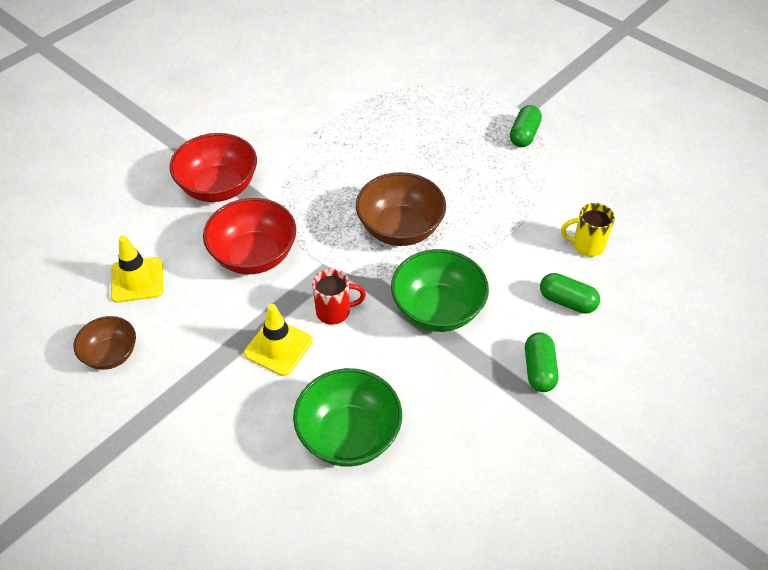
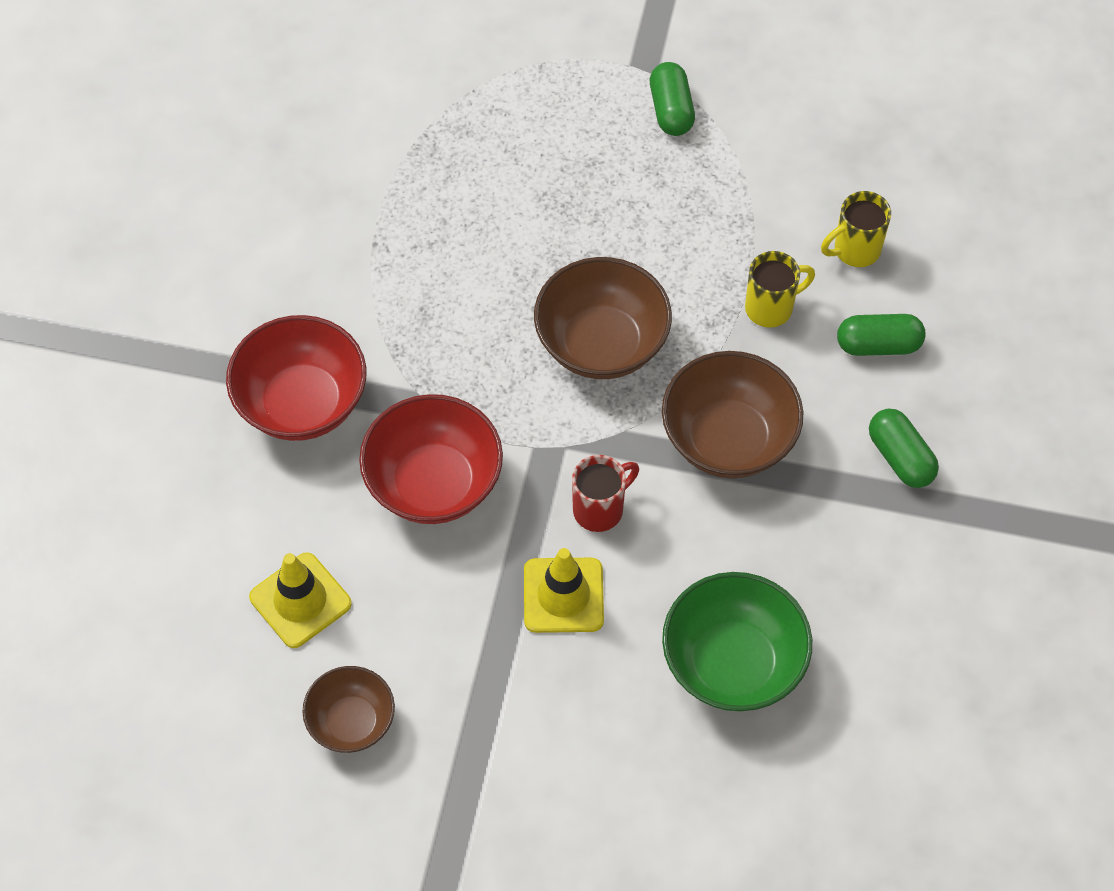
camera: 30 degrees left, 10 degrees up
(437, 310) = (728, 439): green bowl -> brown bowl
(513, 253) = (771, 307): none -> yellow mug

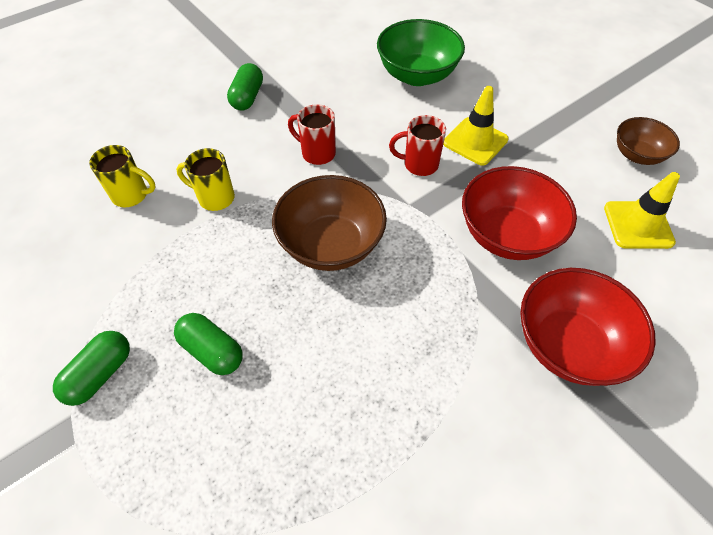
camera: 140 degrees left, 5 degrees down
(728, 439) = (317, 153): brown bowl -> red mug
(878, 345) = (189, 145): green capsule -> green capsule (212, 351)

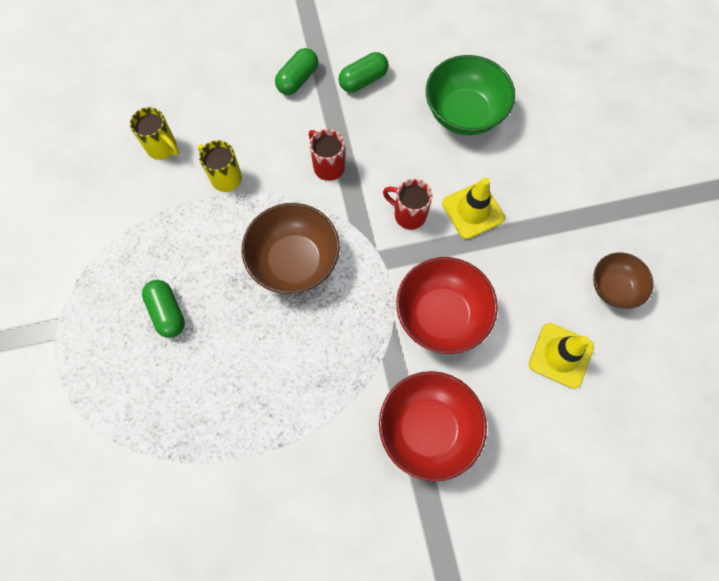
camera: 25 degrees right, 15 degrees up
(100, 374) = (87, 295): green capsule -> green capsule (363, 80)

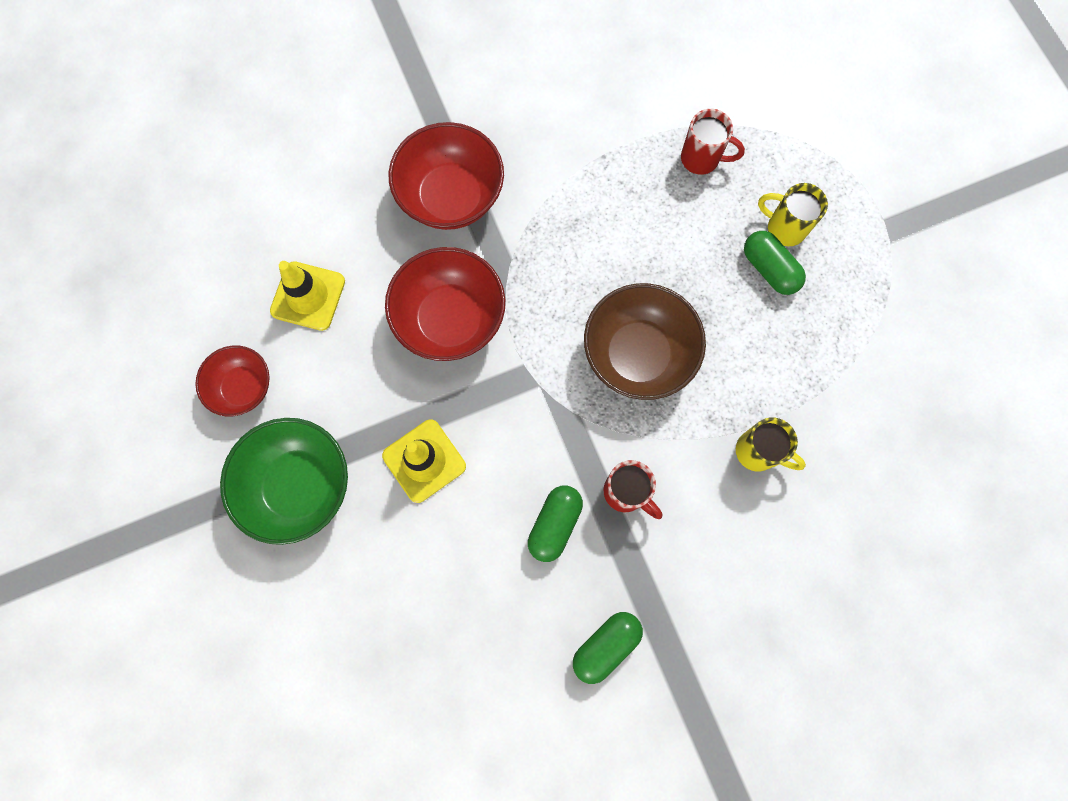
camera: 170 degrees right, 5 degrees up
(163, 148) = (855, 481): yellow mug -> yellow mug (784, 228)
(298, 79) = (702, 629): green capsule -> green capsule (554, 524)
(408, 214) = (507, 441): red mug -> red mug (701, 159)
(464, 113) = (450, 613): green bowl -> green bowl (299, 486)
(613, 287) = (243, 387): brown bowl -> red bowl

